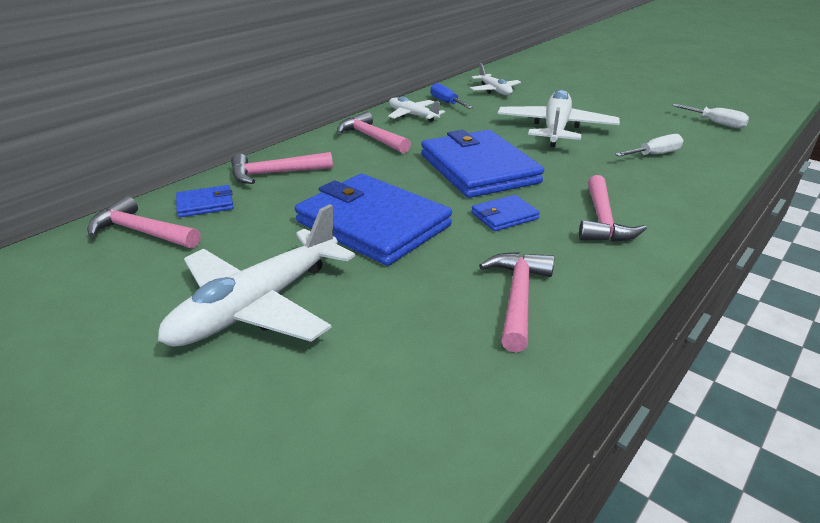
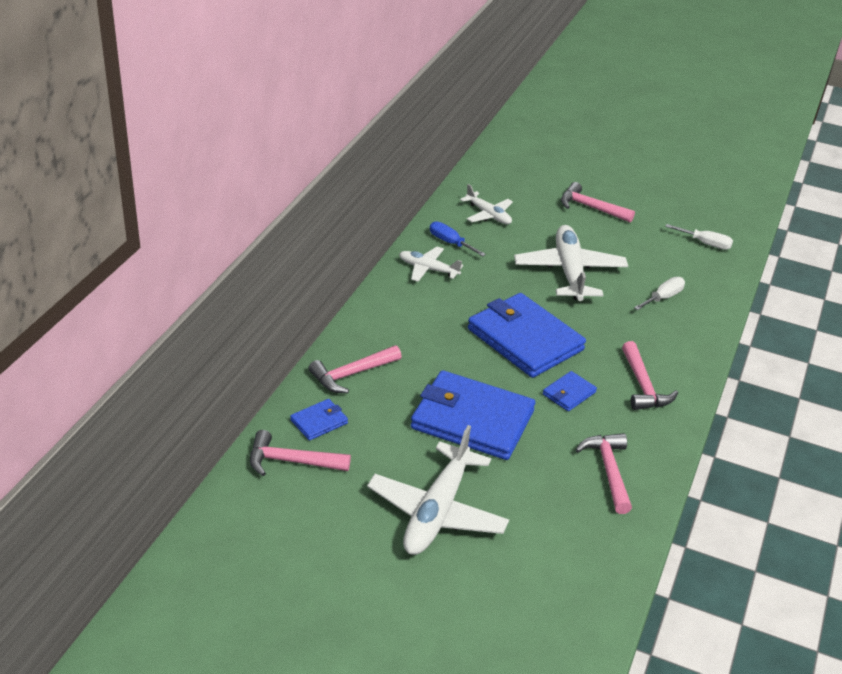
camera: 20 degrees left, 5 degrees up
(371, 138) = (407, 310): pink hammer -> pink hammer (591, 208)

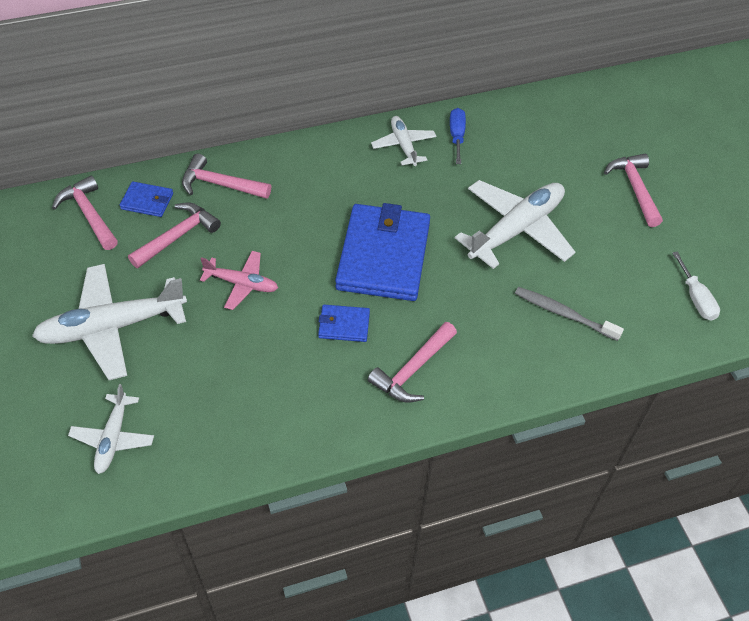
camera: 50 degrees right, 15 degrees up
(472, 419) = (242, 284): blue wallet -> pink plane
(488, 215) = (528, 134): white plane -> white plane (113, 438)
(608, 471) = (269, 409): pink hammer -> pink hammer (178, 236)
(663, 297) = (564, 314): white screwdriver -> grey toothbrush

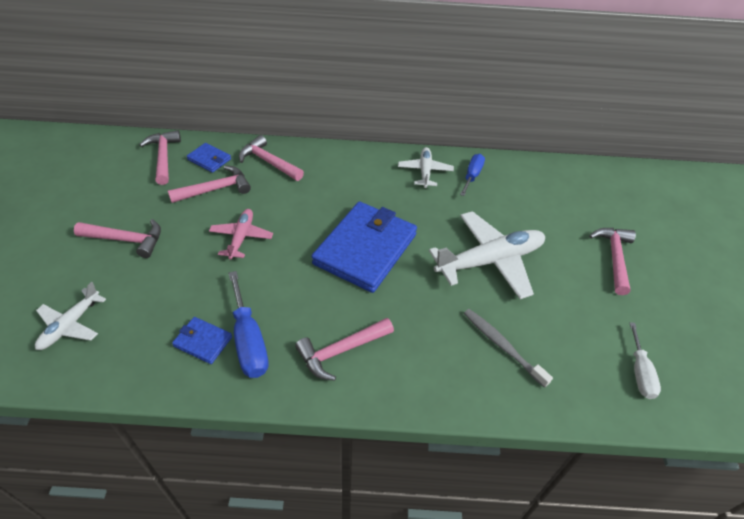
camera: 20 degrees right, 5 degrees down
(112, 327) = (126, 240): white plane -> pink hammer
(242, 284) = (241, 237): pink plane -> pink plane turned 120 degrees counterclockwise
(315, 391) = (249, 341): none -> blue screwdriver
(344, 325) = (303, 294): blue wallet -> blue wallet (203, 341)

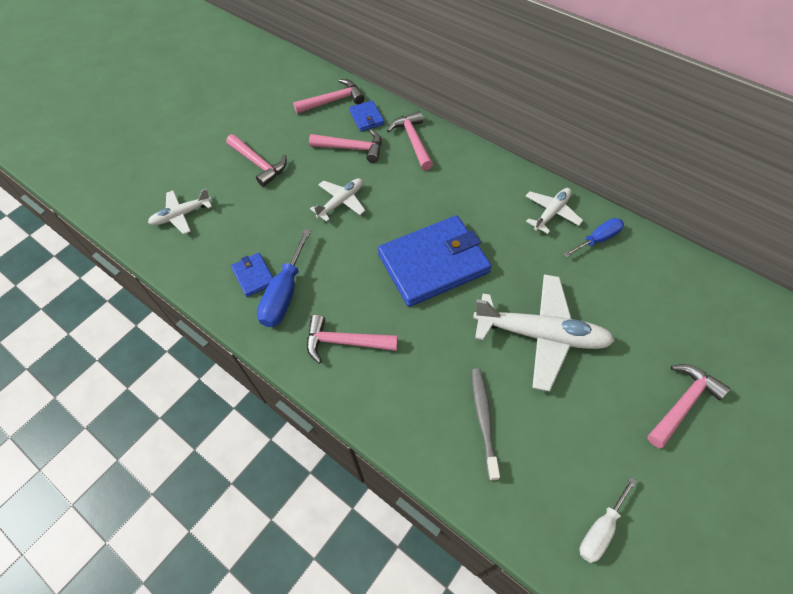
camera: 40 degrees right, 10 degrees up
(163, 157) = (333, 101): pink hammer -> pink hammer turned 45 degrees clockwise
(241, 237) = (341, 202): pink plane -> white plane

